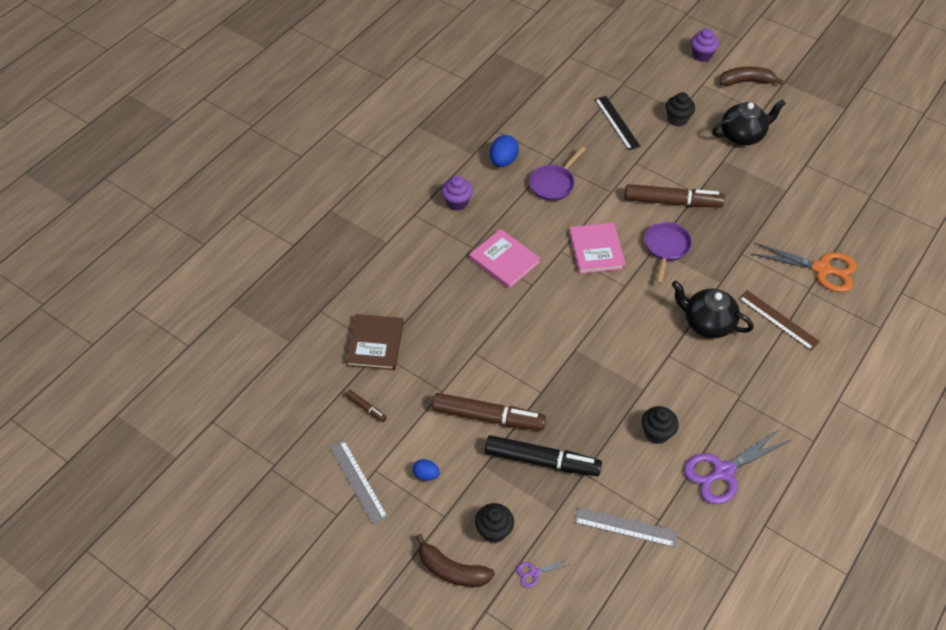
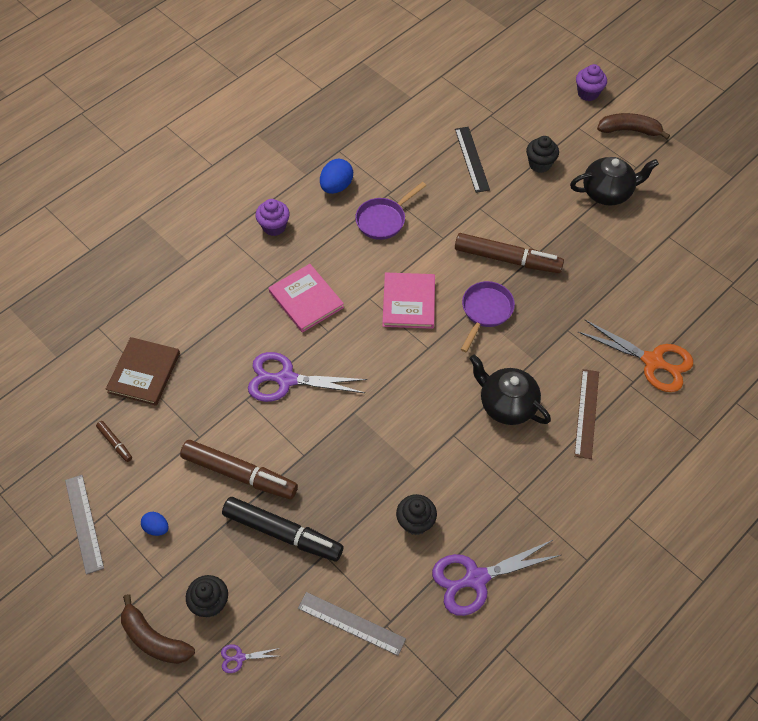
camera: 10 degrees right, 5 degrees up
(506, 330) = (286, 379): none -> purple scissors
(778, 320) = (587, 413): brown ruler -> brown ruler turned 45 degrees clockwise

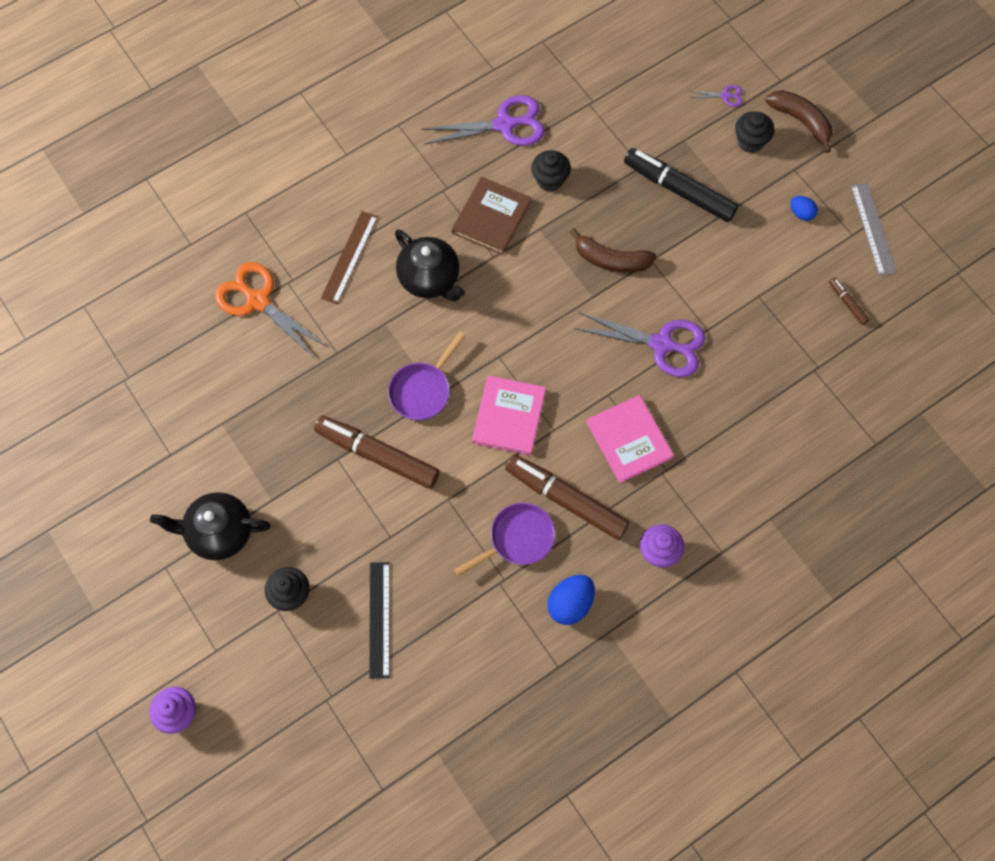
camera: 170 degrees left, 10 degrees up
(144, 373) = (819, 377): brown book -> brown book (491, 217)
(240, 474) = (718, 252): brown marker -> brown marker (566, 500)
(351, 623) = (624, 107): grey ruler -> none
(629, 130) = (148, 632): brown banana -> brown banana (611, 259)

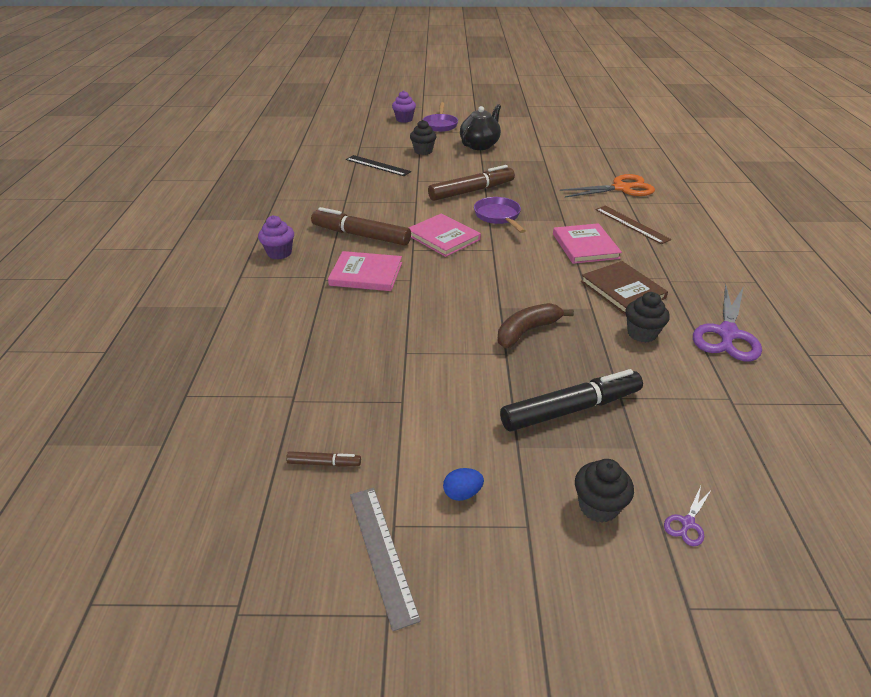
camera: 125 degrees right, 30 degrees down
(430, 279) = (585, 246): black teapot -> pink book
(517, 539) = (361, 212): purple pan -> purple pan (440, 125)
(566, 500) = (361, 235): brown marker -> brown marker turned 135 degrees counterclockwise
(570, 604) = (300, 214): blue egg -> none
(661, 344) = (421, 321): purple scissors -> none
(801, 121) = (600, 584): brown banana -> none
(873, 228) = (382, 553): grey ruler -> grey ruler turned 45 degrees clockwise

